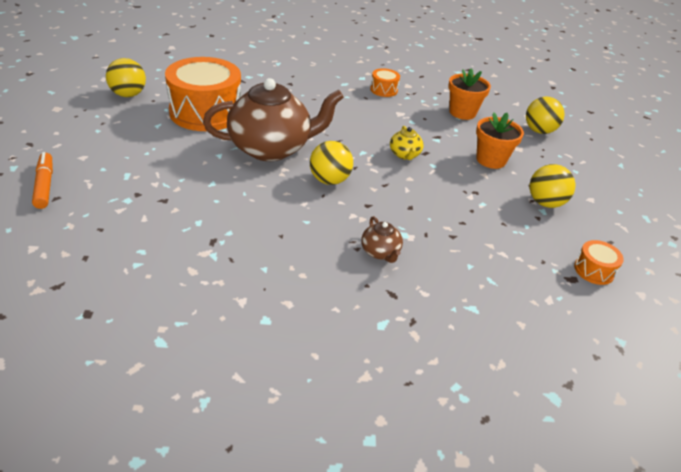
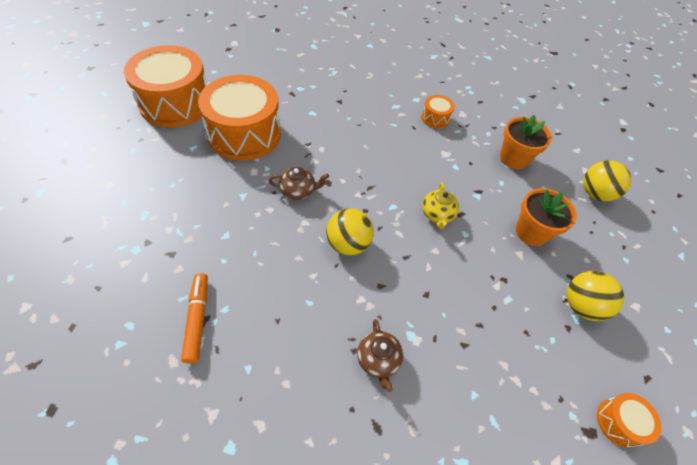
camera: 10 degrees right, 15 degrees up
(44, 185) = (61, 220): orange marker -> orange marker (197, 320)
(128, 94) = (175, 103): yellow ball -> orange drum
(271, 148) = (298, 191): brown teapot -> brown teapot, size x0.42

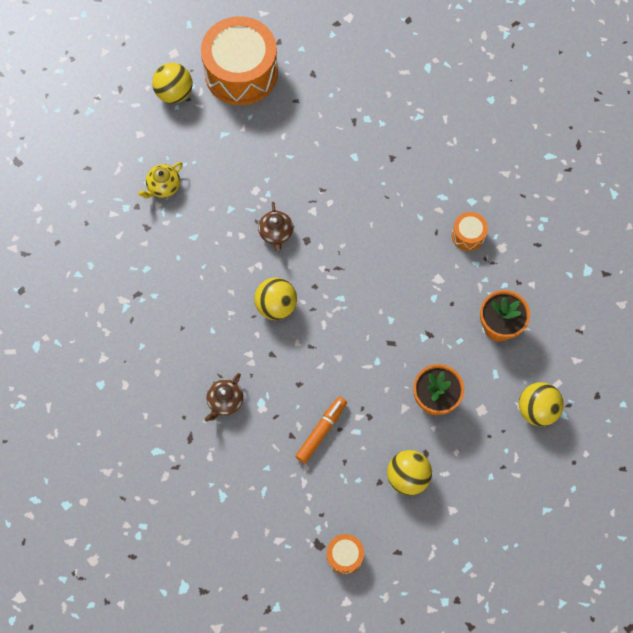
camera: 45 degrees right, 15 degrees up
(123, 141) = (174, 93): none -> yellow ball
(197, 320) = (132, 291): orange marker -> orange marker (321, 431)
(244, 134) = (276, 145): orange drum -> none
(298, 191) = (276, 233): brown teapot -> brown teapot turned 45 degrees clockwise
(437, 215) = (370, 330): yellow teapot -> yellow teapot (163, 186)

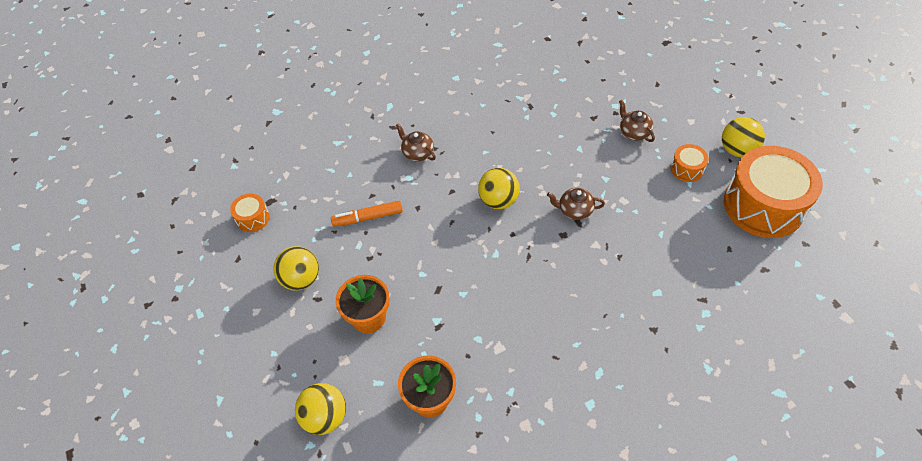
camera: 105 degrees right, 15 degrees down
(163, 186) = (634, 132): yellow teapot -> brown teapot
(321, 431) = (368, 218): orange marker -> orange marker turned 120 degrees clockwise
(468, 235) = (546, 390): orange drum -> orange drum (687, 169)

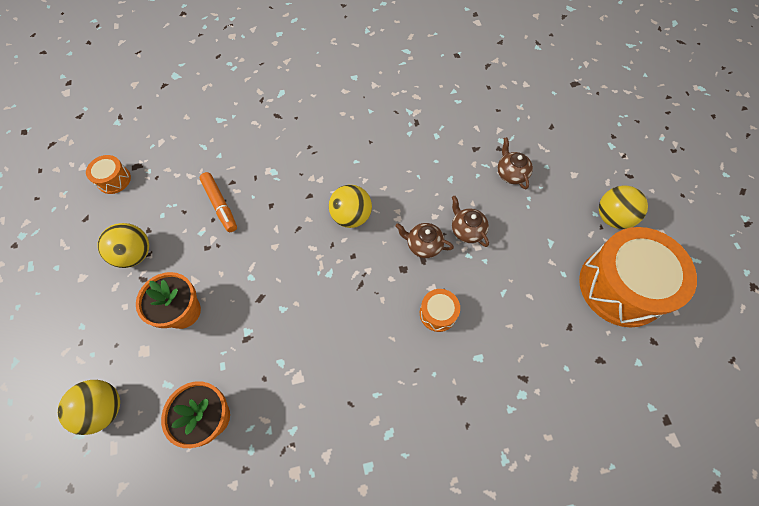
camera: 10 degrees right, 10 degrees up
(368, 218) = (220, 205): orange marker -> orange marker turned 120 degrees counterclockwise
(417, 153) = (290, 148): brown teapot -> brown teapot (467, 230)
(687, 169) = (553, 226): orange drum -> orange drum (438, 313)

